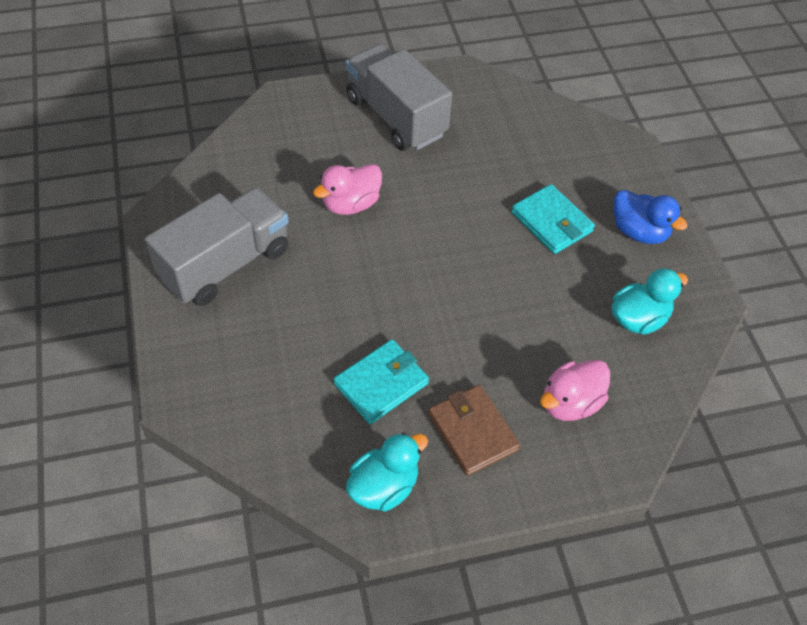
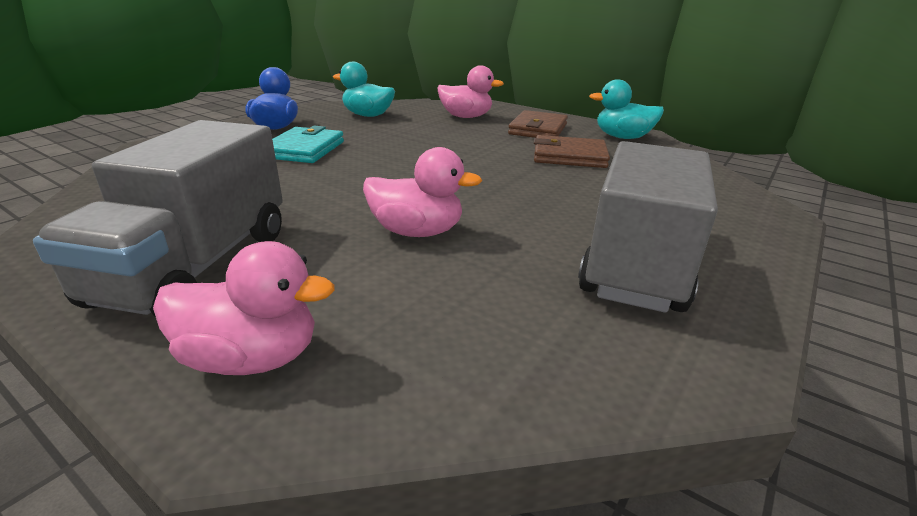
camera: 130 degrees left, 25 degrees down
(226, 264) = (636, 264): grey truck -> grey truck turned 105 degrees clockwise
(307, 111) = (252, 358): none -> pink duck
(381, 384) = (569, 156): turquoise wallet -> brown wallet

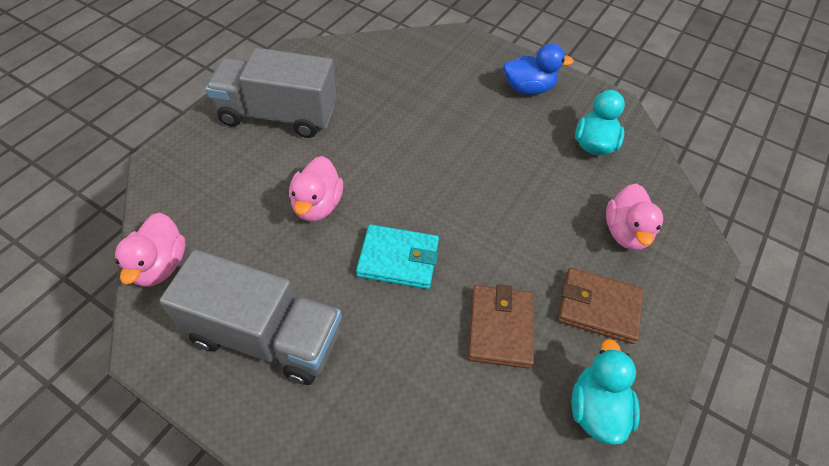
camera: 85 degrees right, 25 degrees up
(252, 358) = (197, 156): pink duck -> pink duck (160, 265)
(304, 149) = (471, 118): turquoise wallet -> turquoise wallet (398, 259)

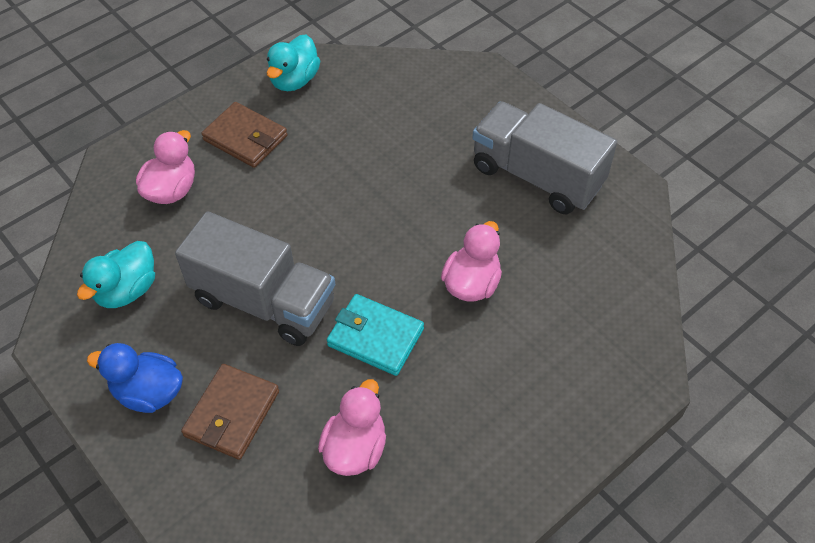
camera: 160 degrees left, 0 degrees up
(160, 265) = (634, 254): pink duck -> pink duck (355, 448)
(278, 115) = (500, 421): grey truck -> grey truck (263, 301)
(398, 259) = (404, 212): turquoise wallet -> turquoise wallet (375, 337)
(500, 328) = (337, 141): brown wallet -> brown wallet (232, 414)

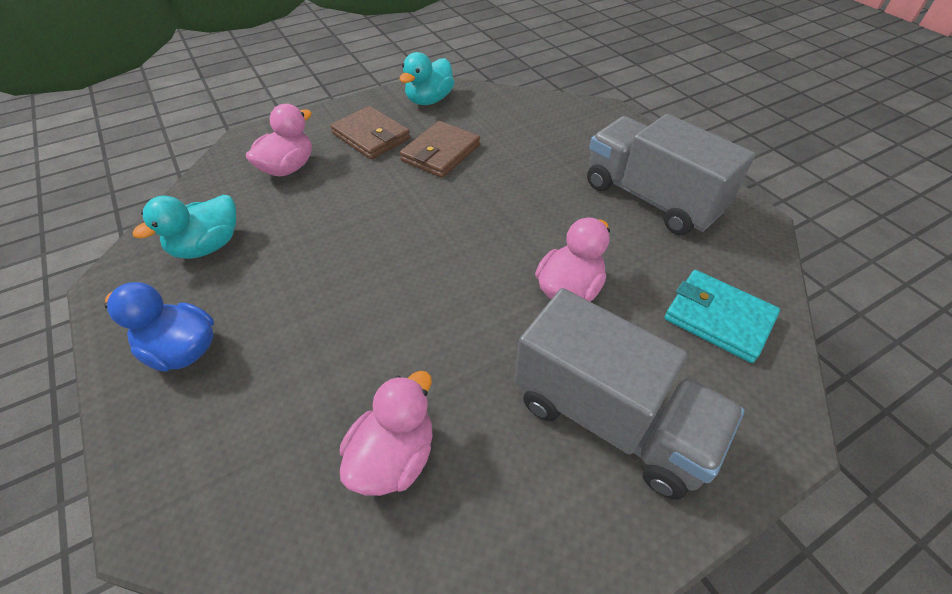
camera: 10 degrees right, 5 degrees down
(232, 414) = (262, 389): brown wallet -> brown wallet (441, 153)
(263, 301) = (340, 275): grey truck -> grey truck (610, 418)
(375, 337) = (450, 329): turquoise wallet -> turquoise wallet (718, 318)

